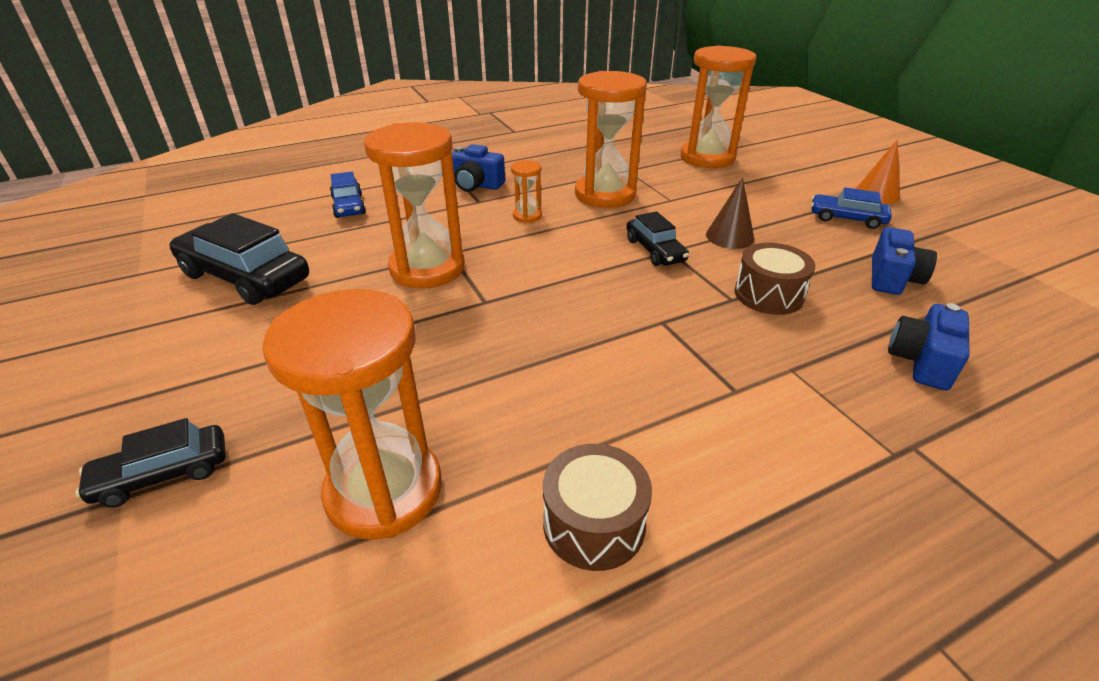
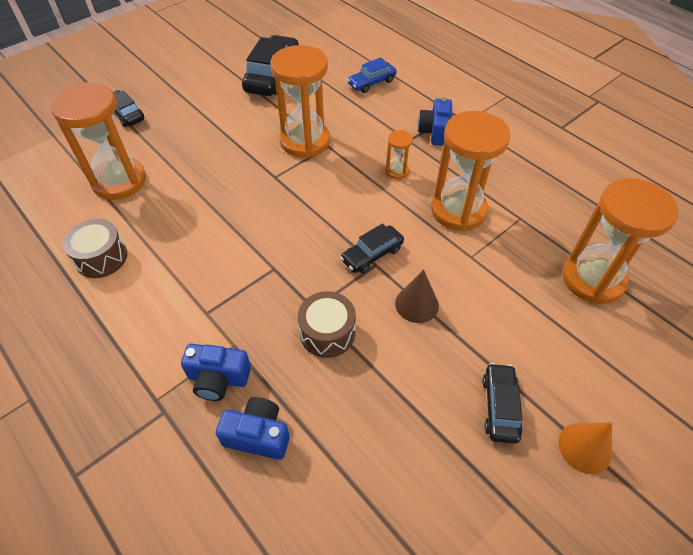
camera: 75 degrees right, 15 degrees up
(847, 219) = (500, 407): blue car -> black car
(892, 278) = (385, 434): blue camera -> blue camera (218, 379)

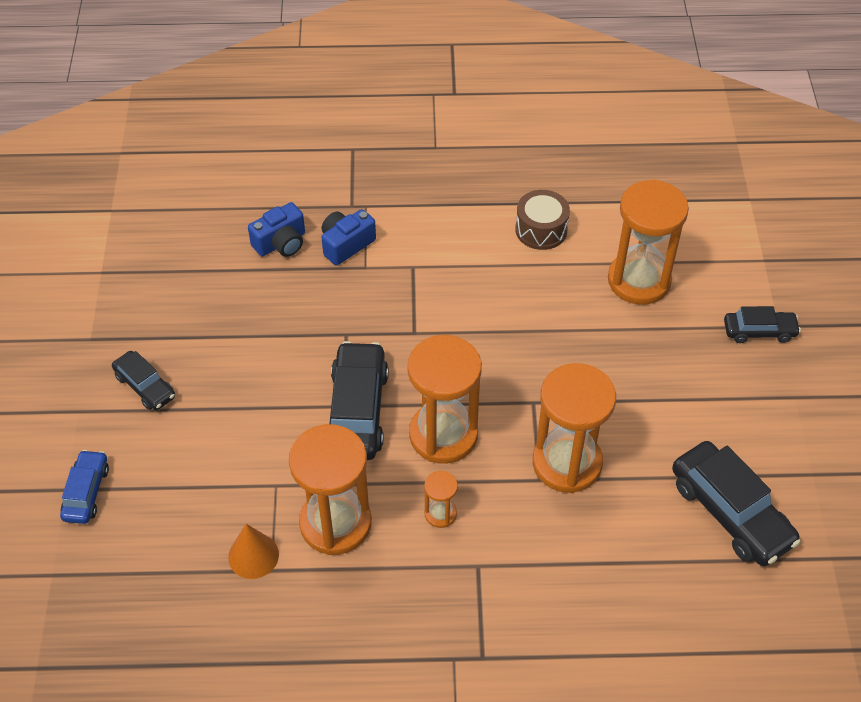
camera: 130 degrees right, 0 degrees up
(327, 333) = (315, 328): brown drum -> none
(371, 82) = (624, 614): blue car -> blue car (86, 492)
(372, 254) = (357, 411): black car -> black car, size x1.75
(416, 304) = (276, 404): brown cone -> none
(435, 132) = (466, 605): blue camera -> none
(584, 448) = (66, 410): orange cone -> orange cone (253, 555)
(592, 279) = (153, 560): orange hourglass -> orange hourglass (443, 435)

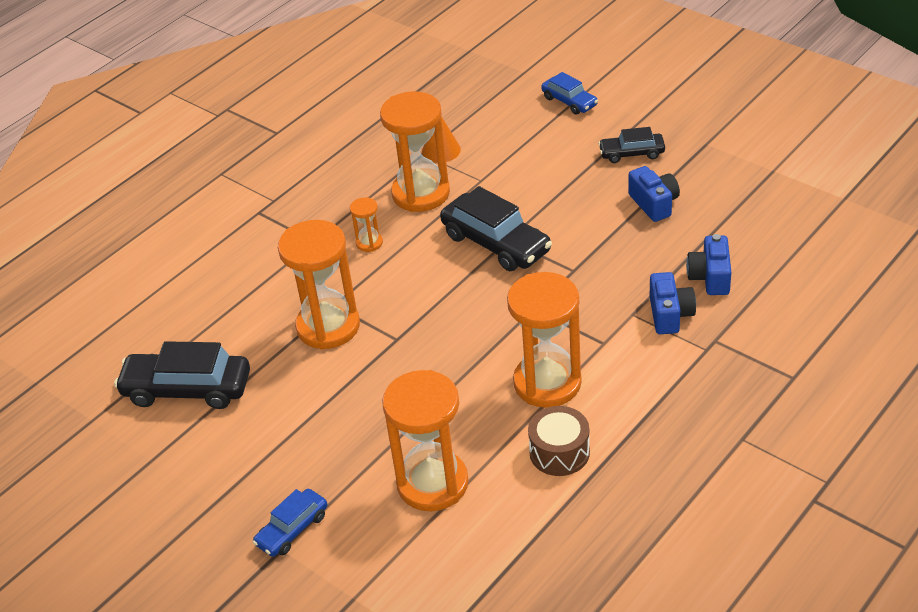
camera: 135 degrees right, 10 degrees down
(211, 328) = (654, 204): none -> blue camera
(443, 435) = (426, 276): orange hourglass -> orange hourglass (547, 383)
(759, 331) = (292, 529): black car -> blue car

